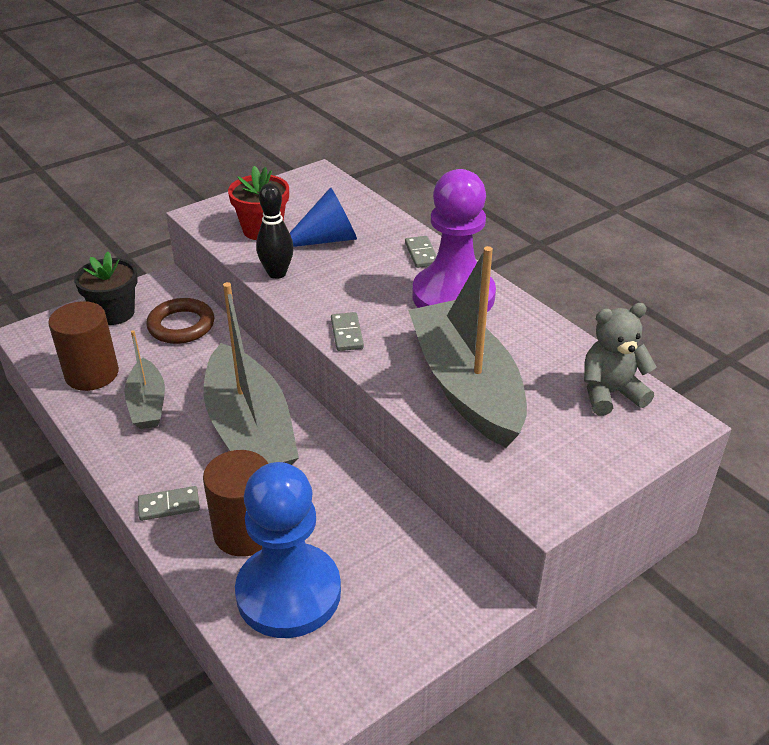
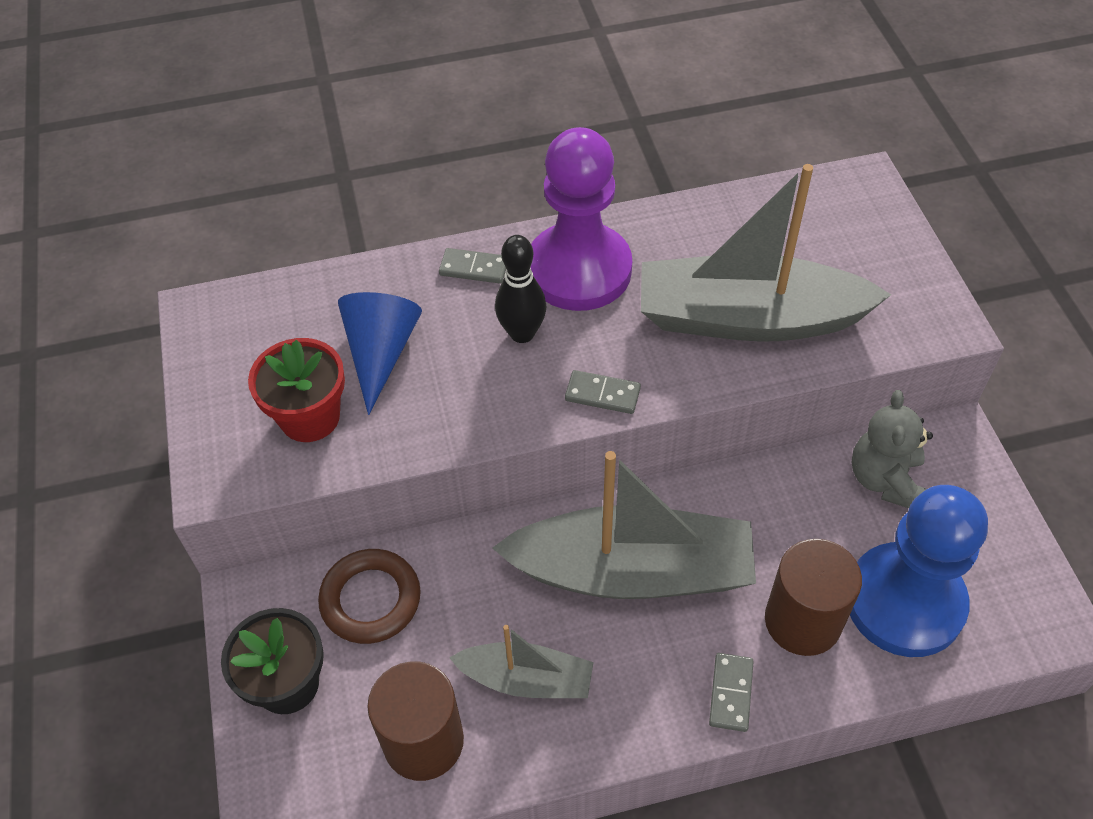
camera: 65 degrees left, 15 degrees up
(277, 273) = (431, 429): black bowling pin -> black bowling pin (522, 333)
(610, 393) = (806, 211): grey teddy bear -> grey teddy bear (884, 479)

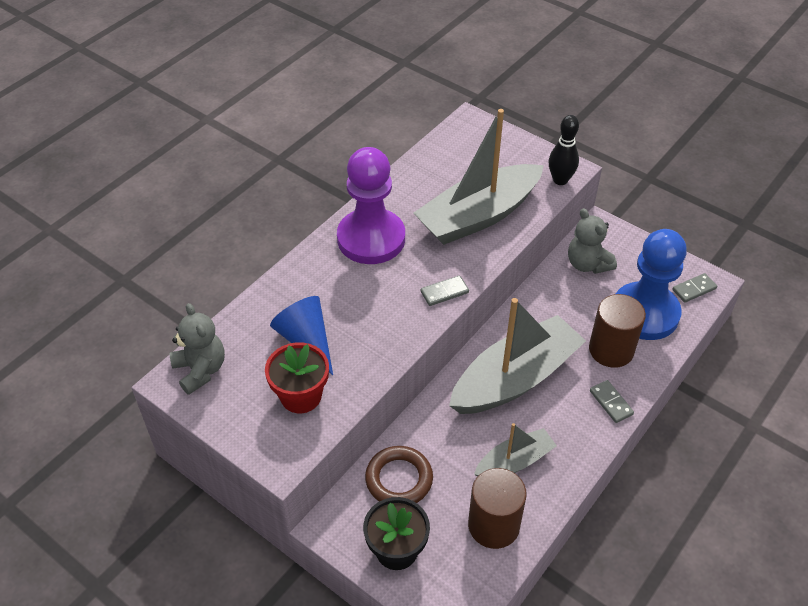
camera: 40 degrees left, 5 degrees down
(239, 316) = (200, 370): none -> grey teddy bear
(474, 268) = (313, 268): grey domino -> grey domino (694, 289)
(522, 333) = (373, 286): black bowling pin -> black bowling pin (560, 180)

